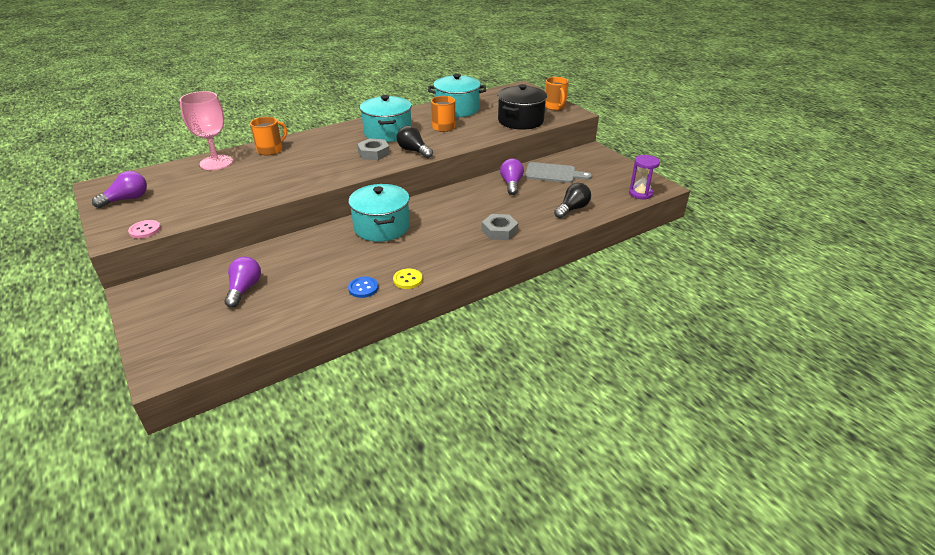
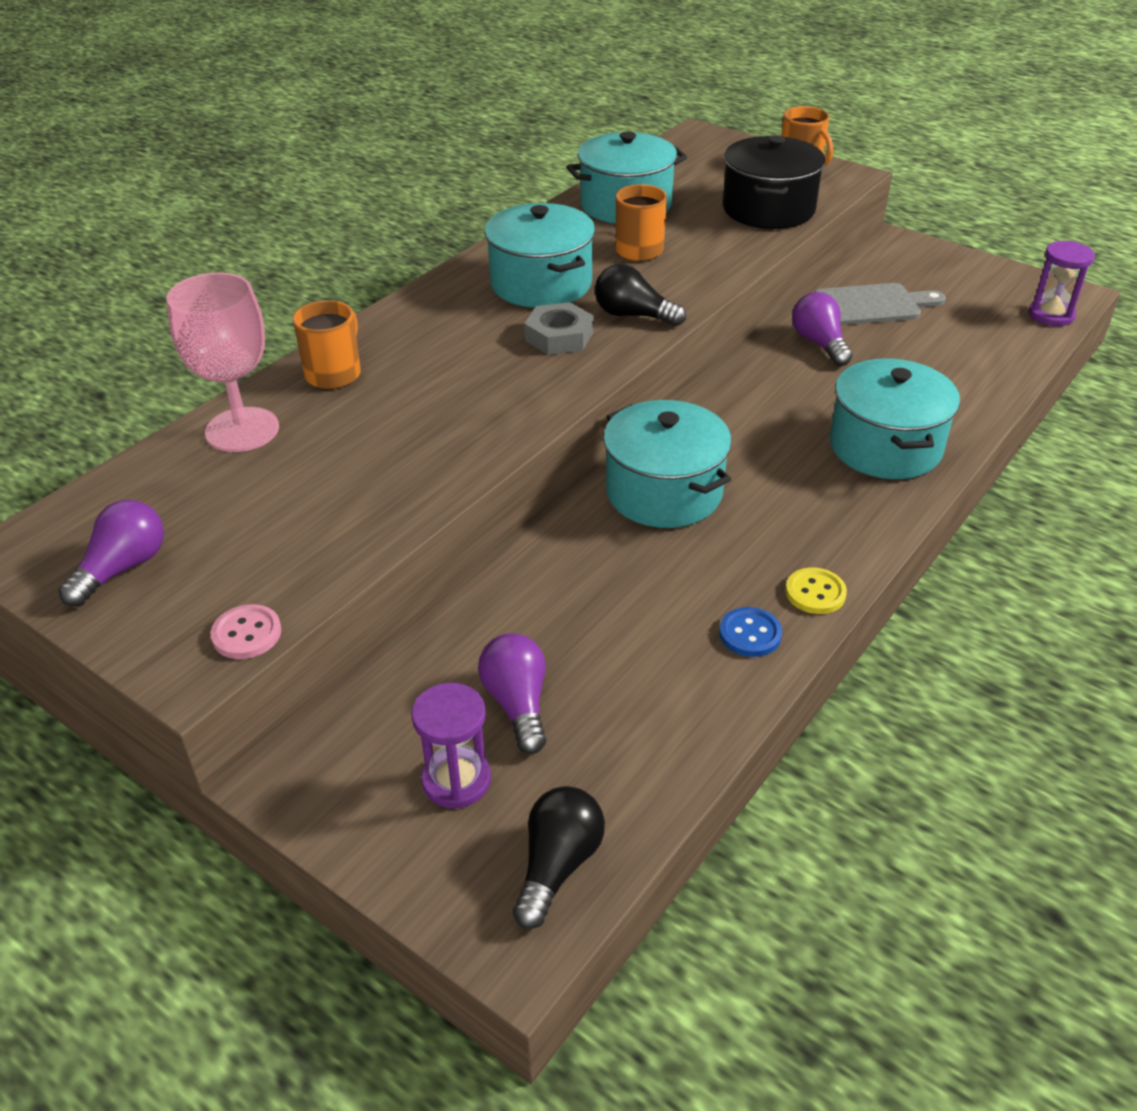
camera: 20 degrees left, 5 degrees up
(195, 309) = (456, 780): none -> purple hourglass
(499, 231) = (885, 447): grey nut -> turquoise pot
(572, 209) = (968, 372): black light bulb -> black light bulb (557, 865)

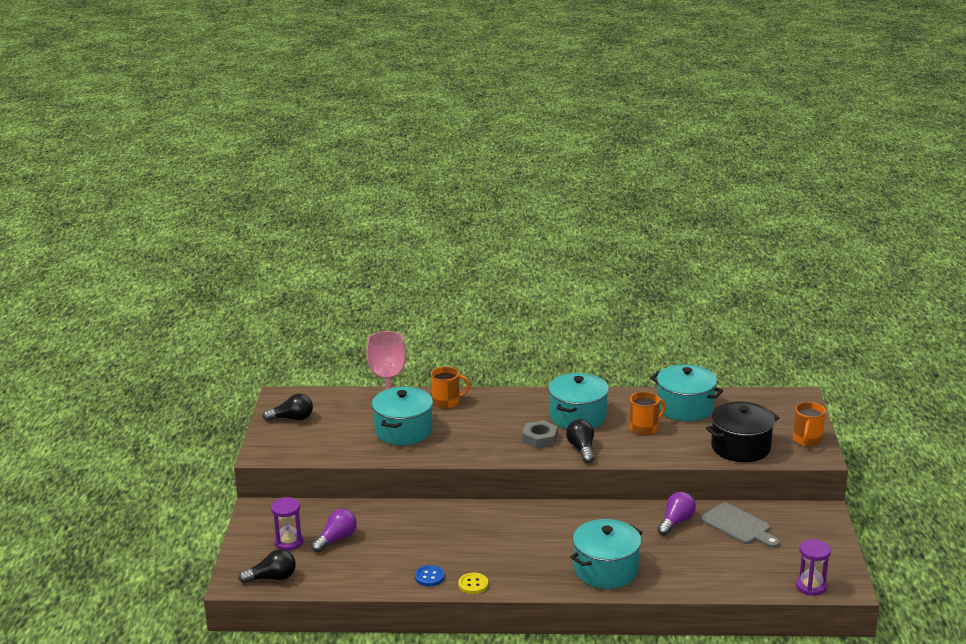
camera: 55 degrees right, 15 degrees down
(122, 568) = (292, 419): purple light bulb -> black light bulb
(247, 634) = (286, 456): pink button -> none
(664, 492) = (498, 523): turquoise pot -> turquoise pot (403, 431)

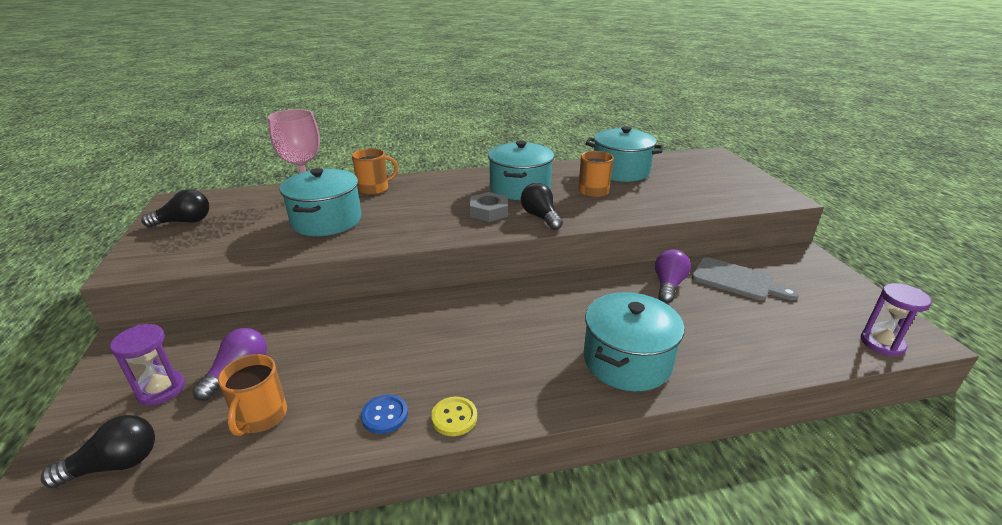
camera: 15 degrees left, 5 degrees up
(740, 447) = (702, 198): black pot -> none
(807, 440) = (758, 185): orange mug -> orange mug (261, 416)

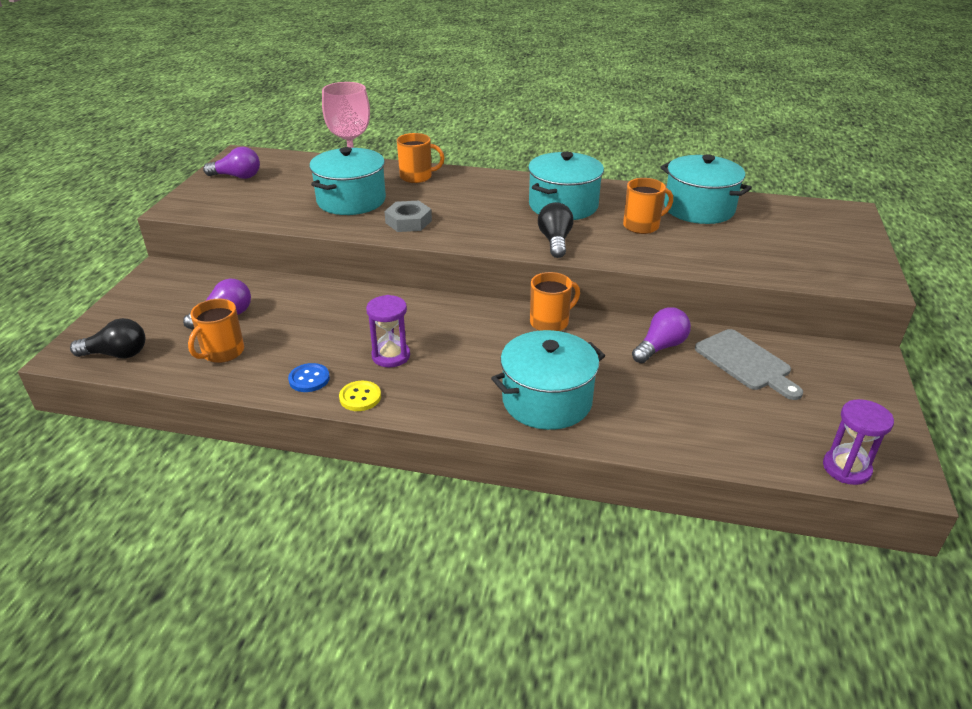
camera: 25 degrees right, 5 degrees up
(161, 389) = (167, 313): purple hourglass -> purple hourglass (391, 356)
(184, 222) = (237, 176): black light bulb -> purple light bulb
(488, 212) = (507, 224): grey nut -> grey nut (408, 222)
(567, 288) = (550, 322): none -> orange mug

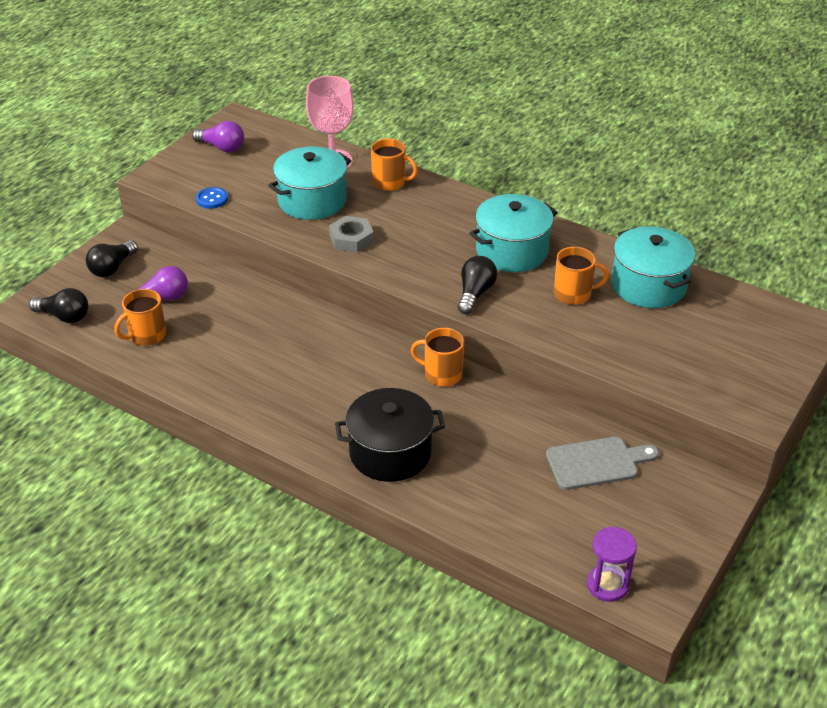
camera: 20 degrees right, 5 degrees up
(156, 301) = (112, 268): none -> black light bulb
(309, 379) = (205, 380): blue button -> blue button (212, 199)
(360, 397) = (237, 408): yellow button -> none
(391, 356) = (282, 374): purple hourglass -> none
(547, 401) = (390, 452): turquoise pot -> black pot
(550, 322) = (442, 374): orange mug -> orange mug turned 150 degrees counterclockwise
(660, 347) = (527, 426): purple light bulb -> none
(746, 363) = (596, 463): grey cutting board -> grey cutting board turned 90 degrees counterclockwise

